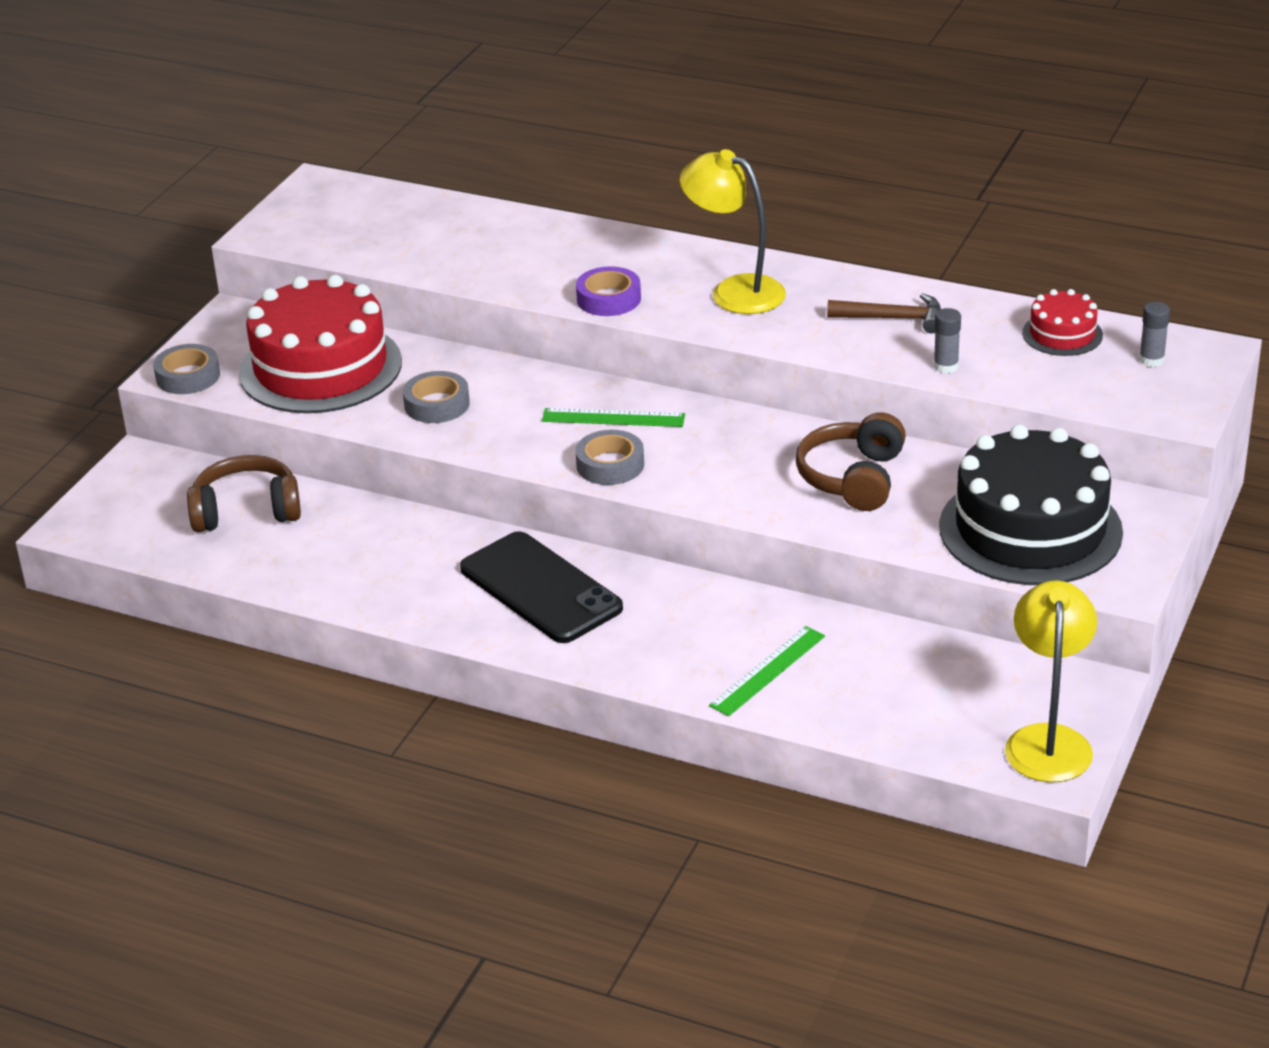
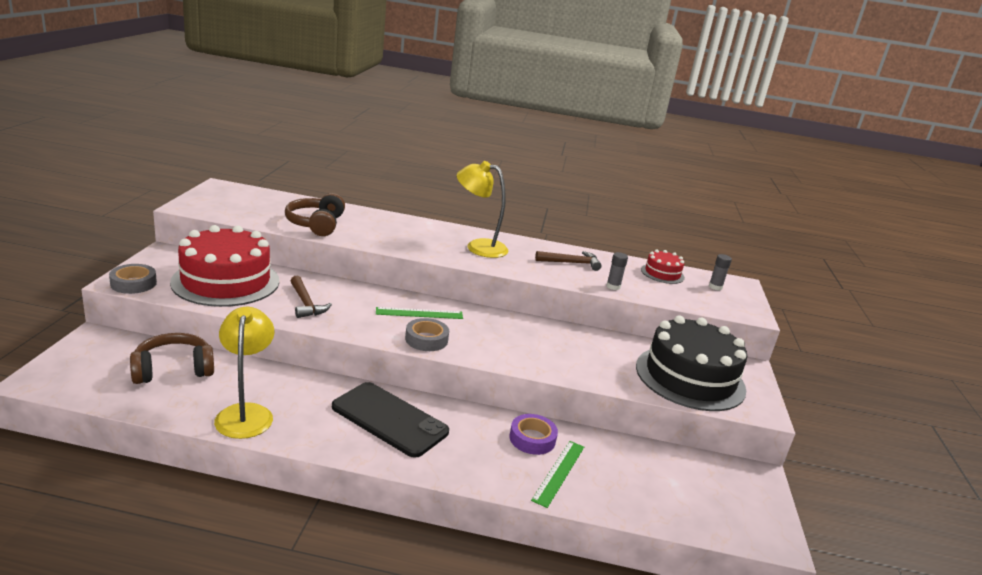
camera: 20 degrees left, 10 degrees down
(437, 404) = (306, 303): grey tape -> brown hammer
(608, 299) = (408, 247): purple tape -> purple tape (532, 439)
(853, 478) = (575, 348): brown headphones -> brown headphones (316, 224)
(1048, 740) = (756, 515): yellow lamp -> yellow lamp (246, 413)

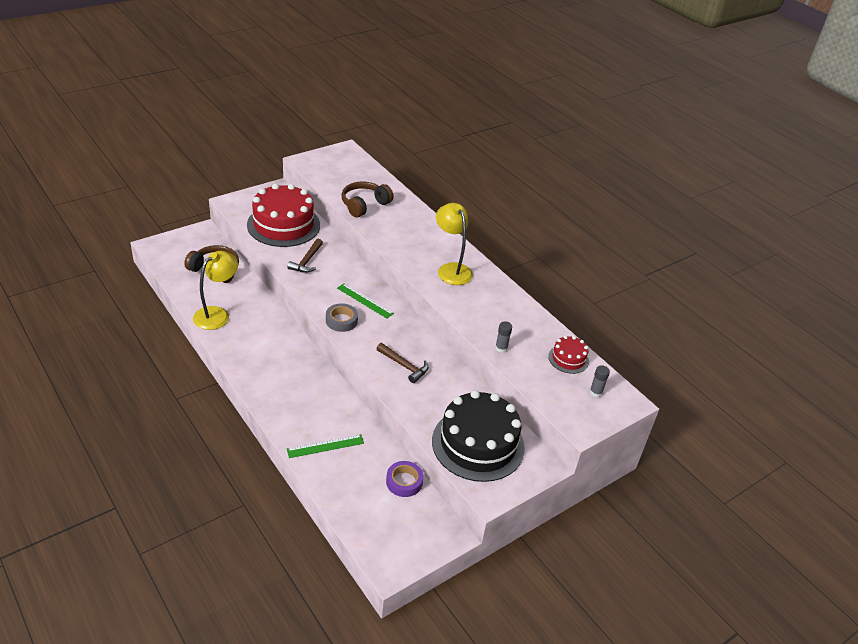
camera: 45 degrees right, 15 degrees up
(133, 283) = (235, 206): grey tape -> none
(389, 419) = (280, 359): black phone -> none
(532, 439) = (341, 419): purple tape -> purple tape (404, 482)
(571, 263) = (503, 314): brown hammer -> brown hammer (404, 366)

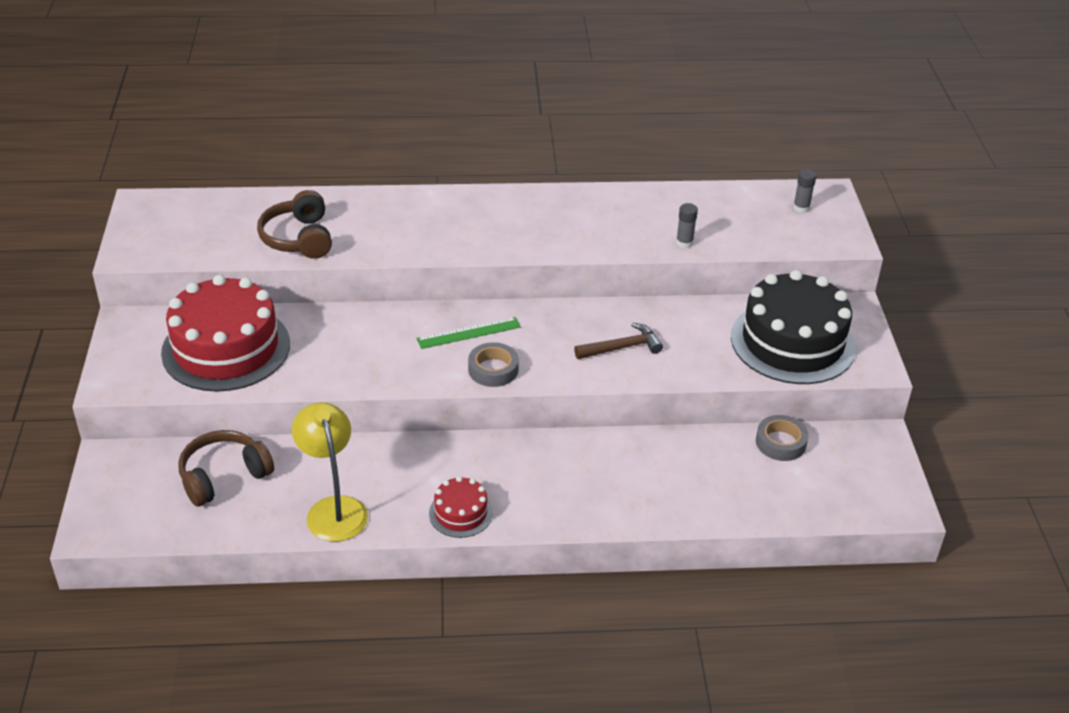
camera: 55 degrees left, 0 degrees up
(307, 261) = (335, 355): brown hammer -> none
(325, 446) = (680, 490): green ruler -> none
(404, 482) = (780, 442): purple tape -> grey tape
(451, 269) = (507, 220): yellow lamp -> none
(568, 359) = (735, 202): red cake -> red cake (460, 513)

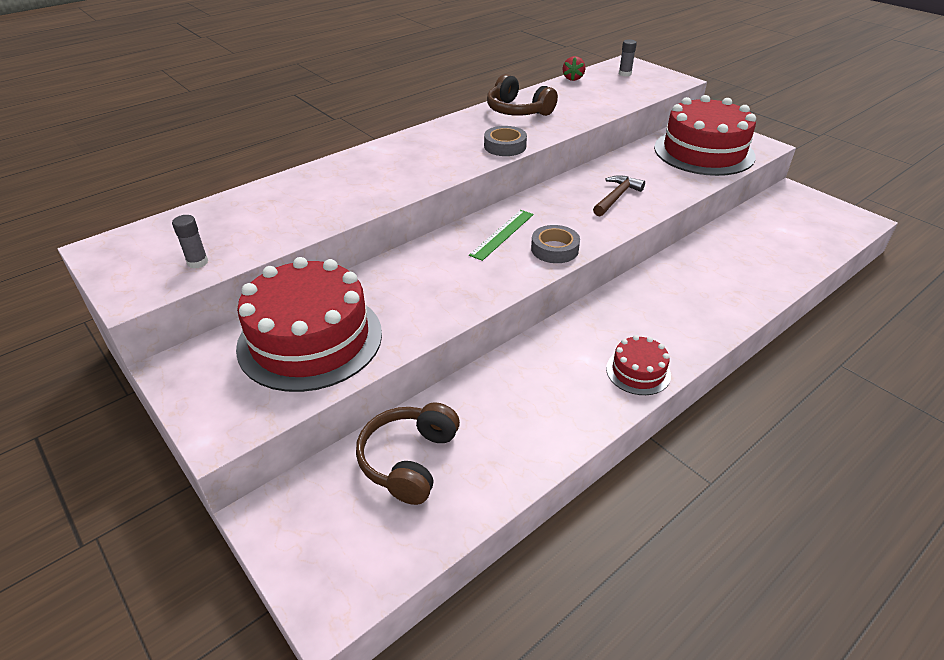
camera: 35 degrees left, 0 degrees up
(299, 238) = (302, 214): brown headphones -> brown headphones (518, 111)
(333, 509) = (540, 428): yellow lamp -> none
(684, 243) = (591, 112): grey glue stick -> grey glue stick (197, 262)
(732, 190) = (573, 78): none -> red strawberry
(780, 442) = (751, 219): grey tape -> grey tape (505, 146)
(792, 342) = (703, 152): black cake -> red cake

